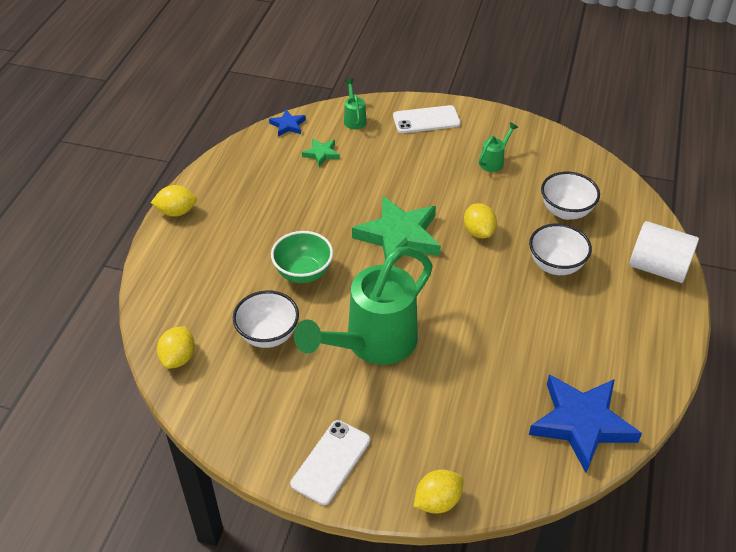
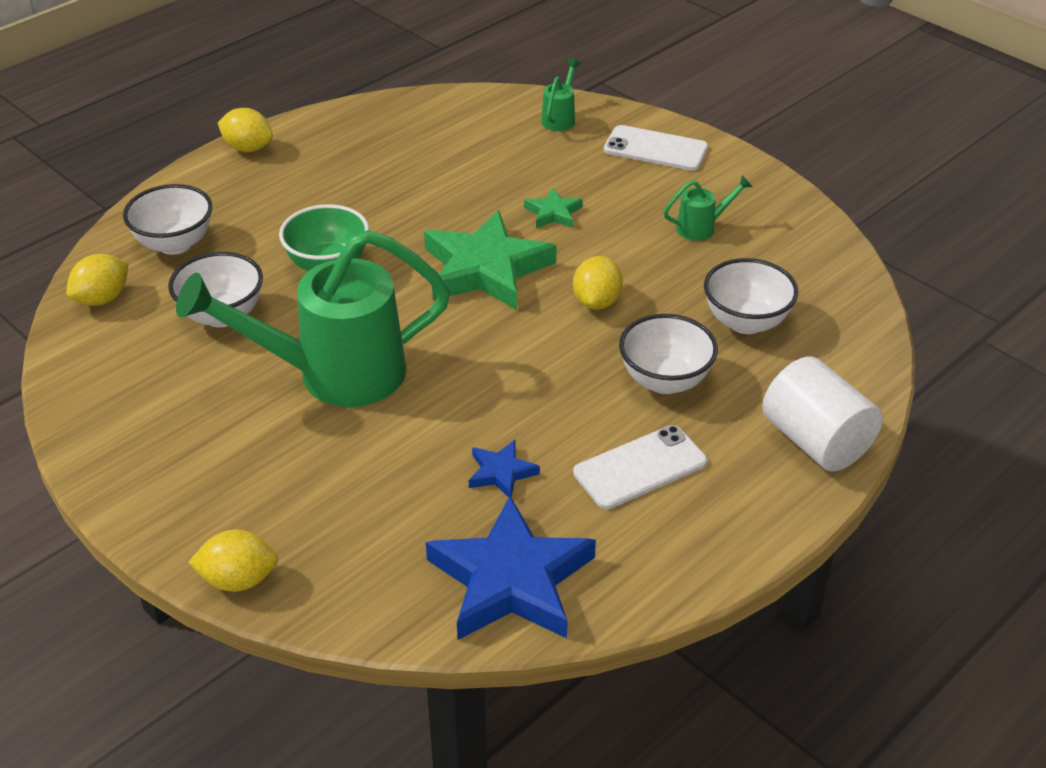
camera: 30 degrees right, 5 degrees down
(191, 299) = (175, 244): none -> white bowl
(288, 125) = (469, 99): blue star -> blue star (501, 472)
(321, 154) = (479, 143): green star -> green star (553, 213)
(331, 462) = (159, 479): white phone -> white phone (640, 467)

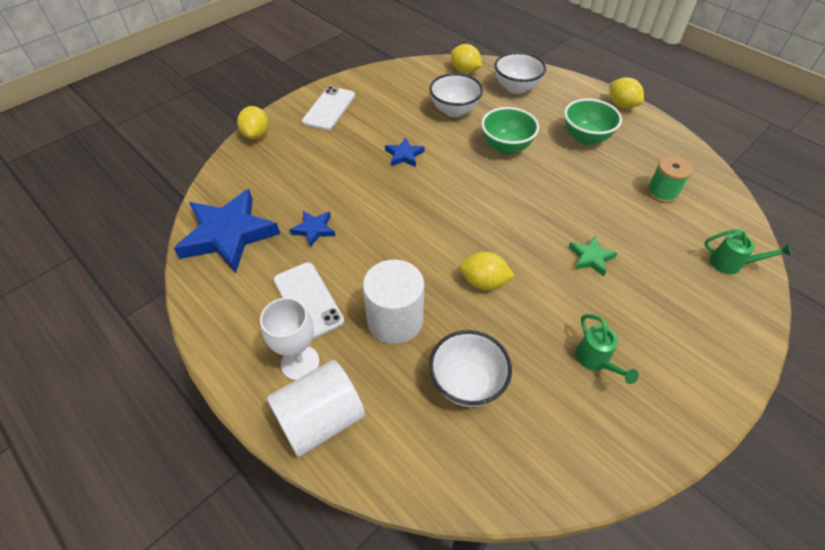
camera: 90 degrees right, 10 degrees up
(248, 148) = (621, 105): yellow lemon -> yellow lemon turned 60 degrees counterclockwise
(319, 189) = (585, 138): none -> green bowl
(332, 374) = (404, 155): green watering can -> blue star
(440, 144) = (662, 192): none -> green spool
(486, 269) = (513, 220): green star -> none
(655, 149) = (710, 332): white phone -> white phone (329, 108)
(665, 380) = (395, 320): white bowl -> white cylinder
(742, 467) = (300, 362): none -> white goblet

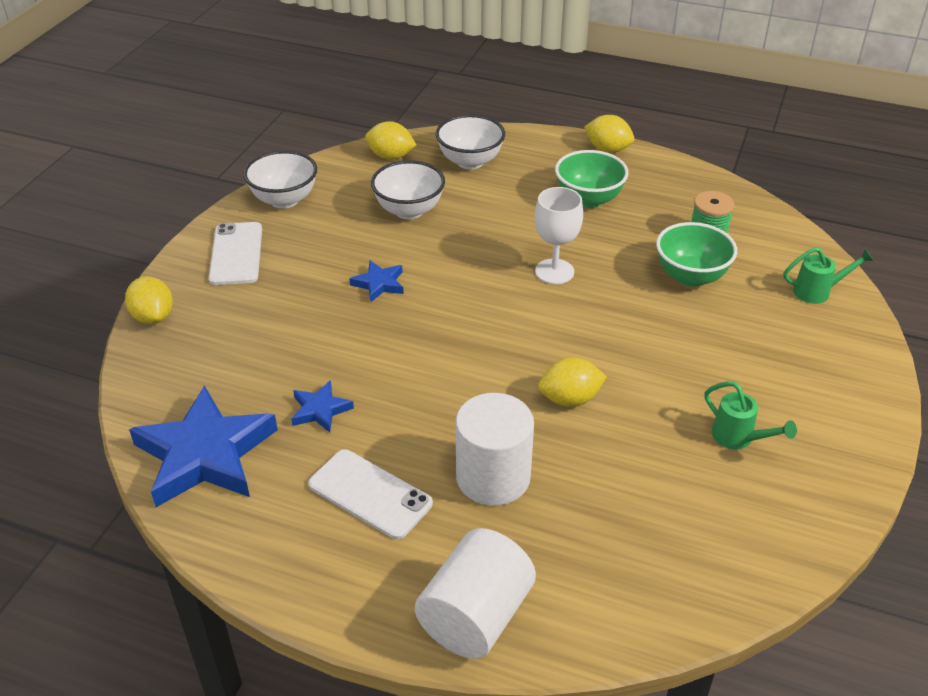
camera: 25 degrees left, 10 degrees down
(300, 362) = (408, 566): white goblet -> white goblet (554, 271)
(467, 383) = (617, 512): white bowl -> white bowl (284, 200)
(506, 147) = (501, 237): green bowl -> green bowl (690, 276)
(591, 258) = (672, 333): green star -> none

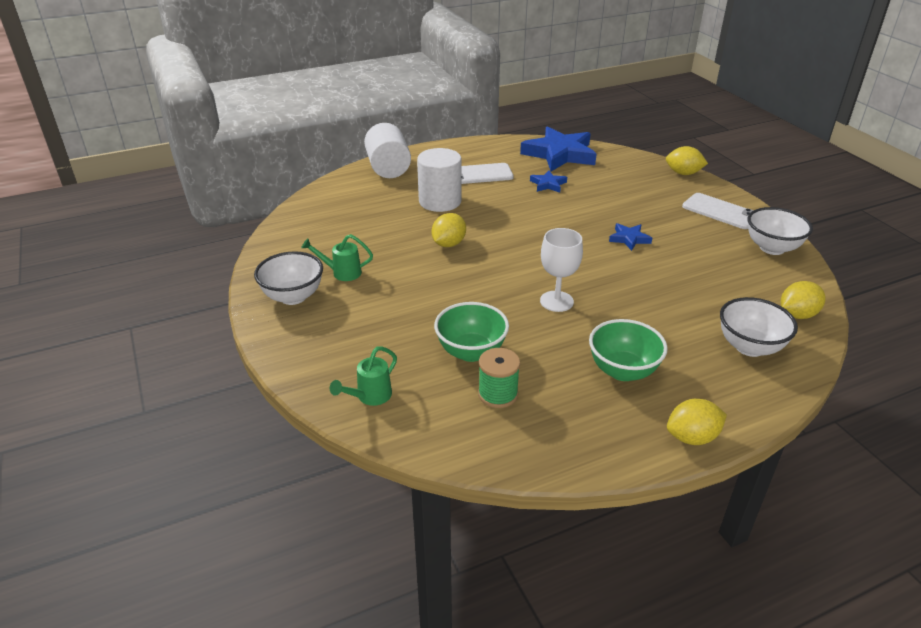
camera: 135 degrees right, 5 degrees down
(409, 210) = (703, 285): white bowl -> white bowl (293, 297)

